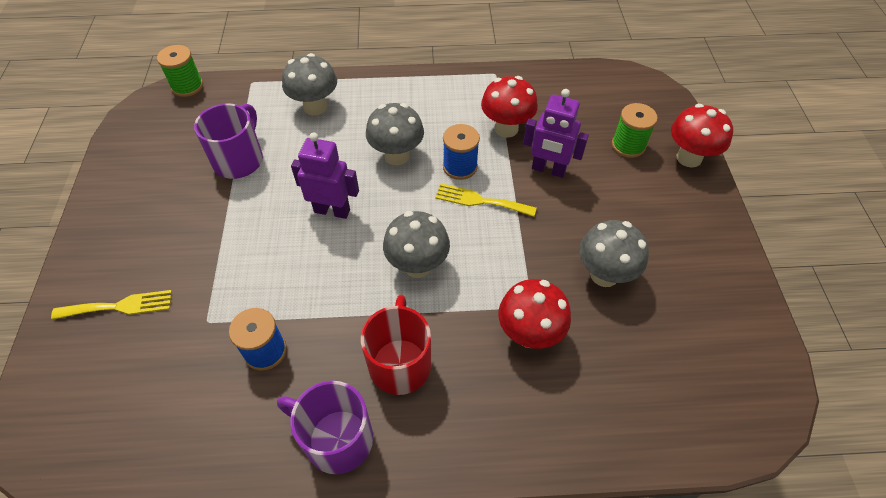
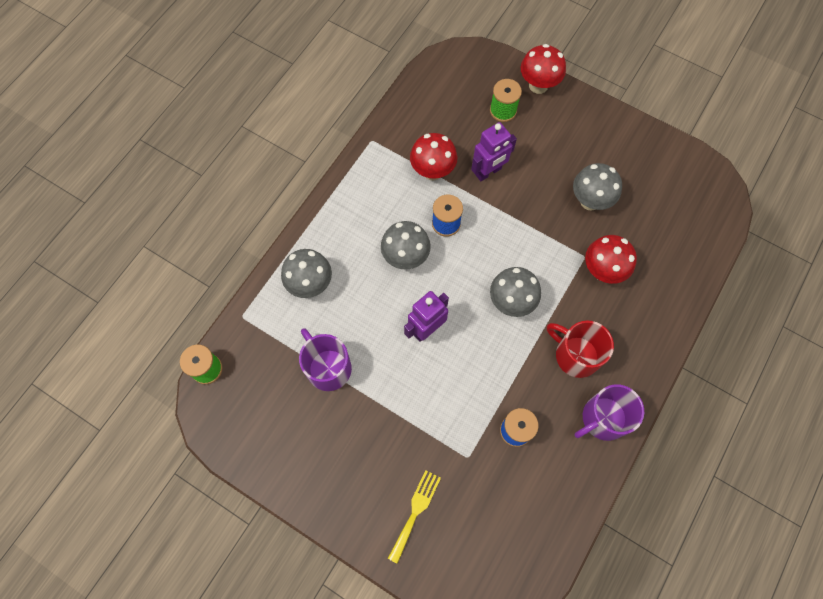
camera: 55 degrees left, 15 degrees up
(480, 201) = (485, 230): yellow fork -> none

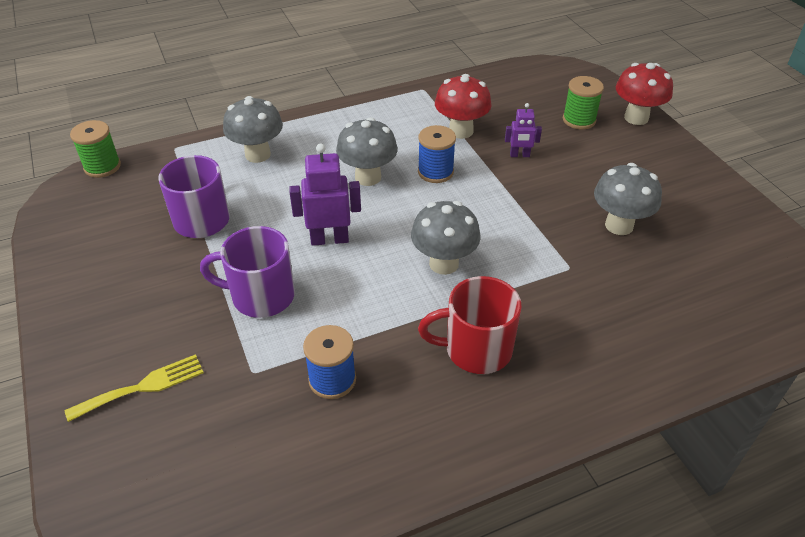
camera: 35 degrees right, 25 degrees down
(488, 172) = (519, 155): purple robot -> purple robot, size x0.59
(575, 355) = (476, 349): red mug -> red mug turned 75 degrees counterclockwise
(602, 270) = (581, 290): red mushroom -> none
(603, 419) = (452, 433): purple mug -> purple mug (261, 296)

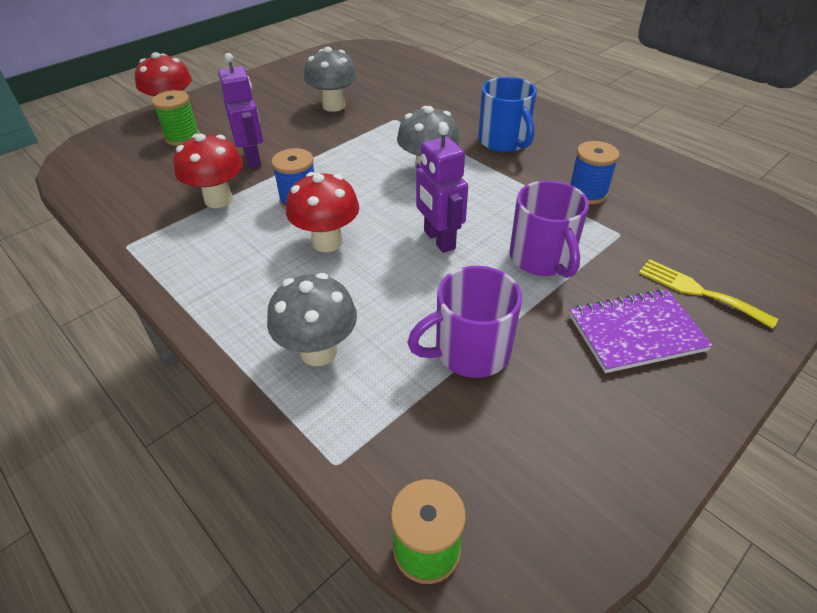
camera: 110 degrees left, 0 degrees up
(141, 316) = (636, 333): none -> purple notebook
(368, 177) = (327, 242): grey mushroom -> red mushroom
(476, 349) = (504, 141): red mug -> blue mug
(519, 155) = (253, 159): purple robot -> purple robot, size x1.71

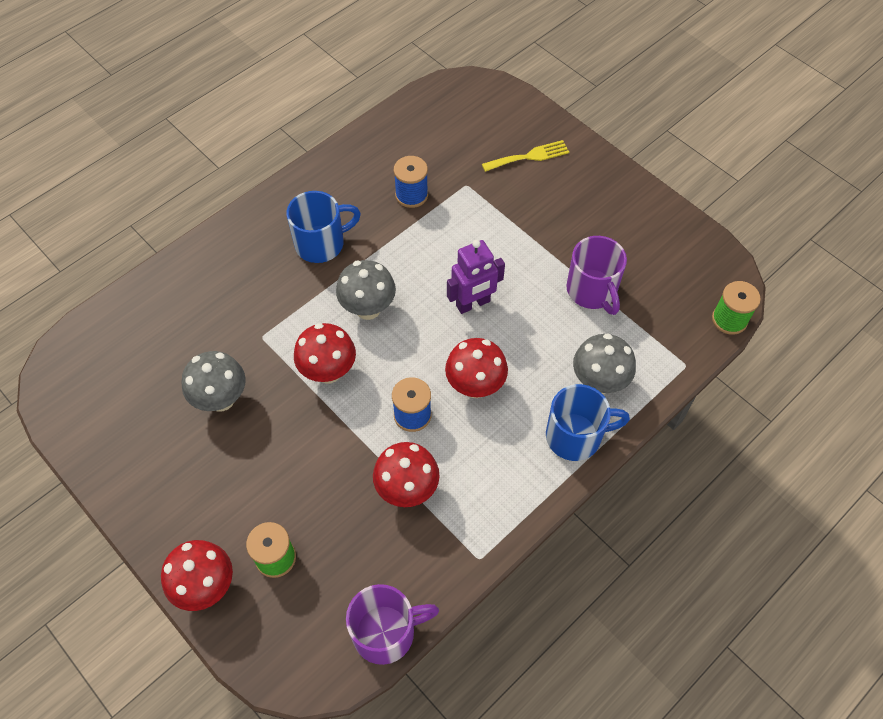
camera: 90 degrees left, 15 degrees up
(244, 324) = (575, 436): none -> blue mug
(253, 159) = (333, 469): purple robot -> none
(355, 152) = (328, 371): none -> red mushroom
(542, 259) = (496, 238): purple mug -> purple mug (386, 632)
(636, 333) = (569, 198): purple notebook -> none
(698, 291) = (529, 156): yellow fork -> yellow fork turned 150 degrees counterclockwise

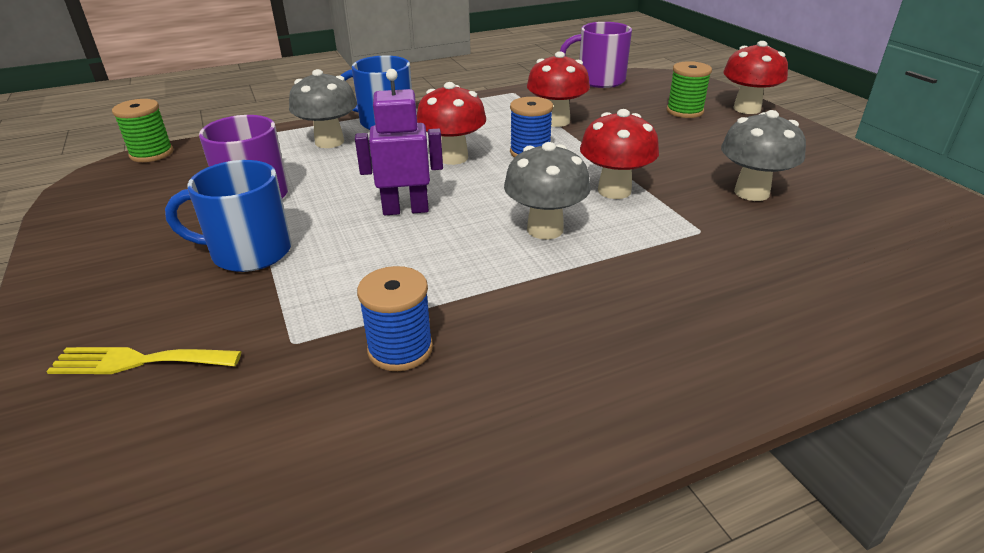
camera: 160 degrees left, 25 degrees down
(321, 243) = (593, 313): blue mug -> blue mug (249, 252)

